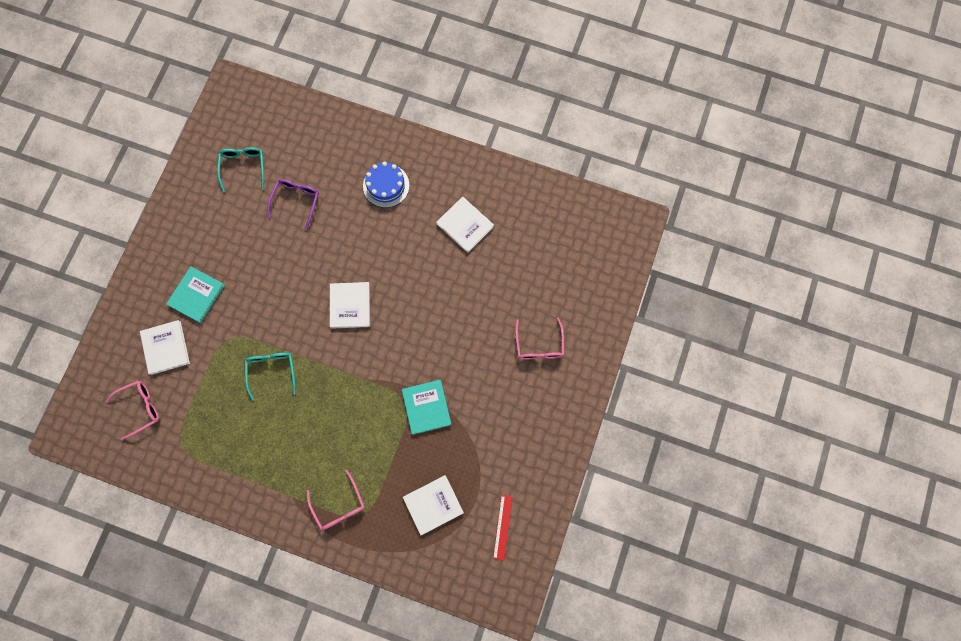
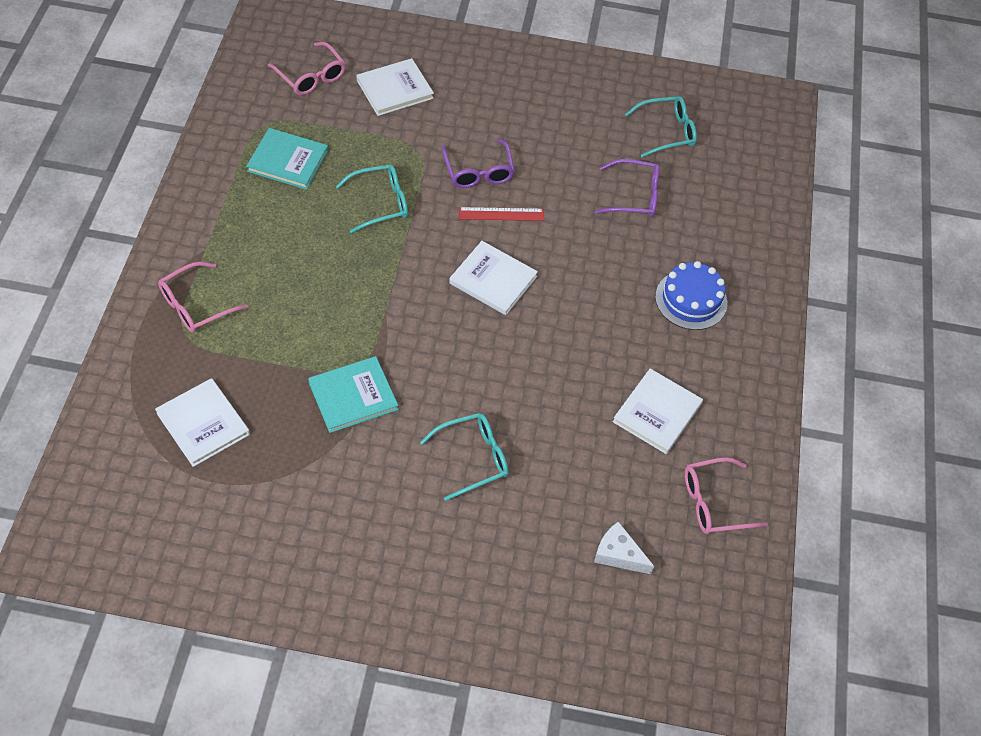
camera: 75 degrees right, 20 degrees down
(196, 295) = (472, 109): turquoise book -> turquoise book (288, 161)
(256, 300) = (478, 172): none -> purple glasses
(350, 305) = (493, 280): white book -> white book turned 45 degrees clockwise
(481, 339) = (473, 458): none -> turquoise glasses
(502, 527) = (172, 525): red ruler -> red ruler (501, 214)
(539, 345) = (479, 546): pink glasses -> pink glasses (714, 503)
(554, 268) = (618, 554): none -> white cheese

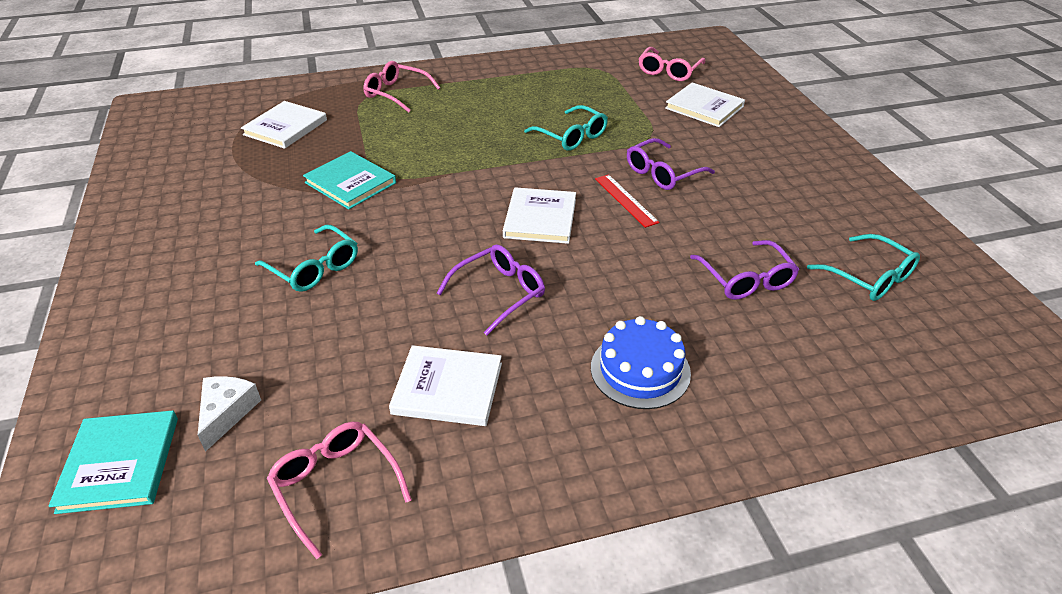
camera: 70 degrees right, 15 degrees down
(288, 161) = (571, 87): turquoise book -> turquoise book (119, 463)
(573, 344) = (499, 293): none -> purple glasses

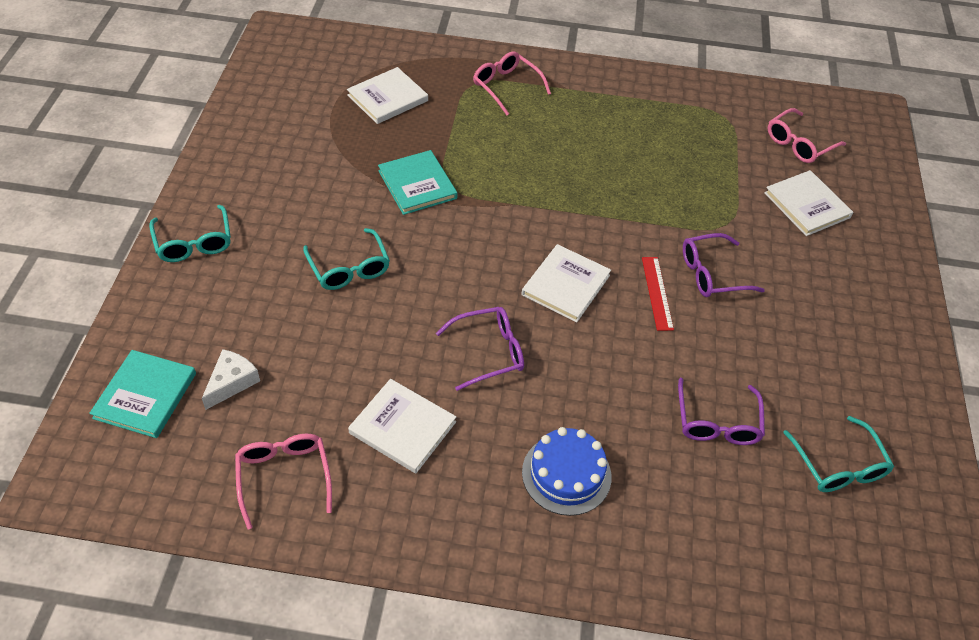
camera: 20 degrees right, 10 degrees up
(571, 136) = (648, 198): turquoise glasses -> turquoise glasses (194, 242)

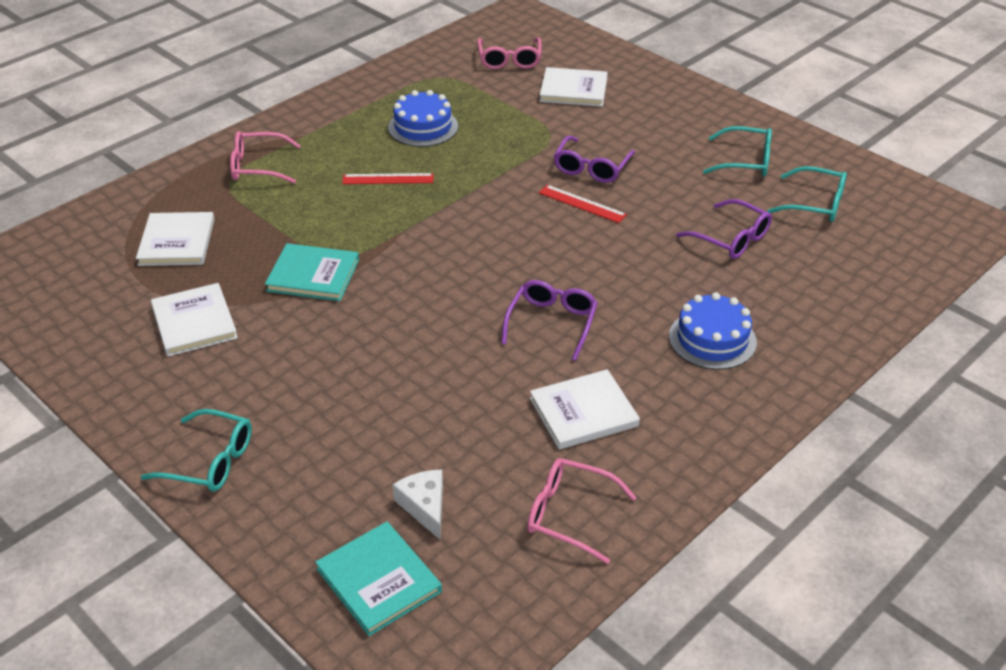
camera: 50 degrees left, 10 degrees down
(349, 268) = (367, 365): turquoise glasses -> turquoise glasses (745, 161)
(565, 161) = (388, 179): none -> red ruler
(566, 285) = (524, 246): white book -> white book (194, 322)
(649, 144) = (423, 127): none -> blue cake

